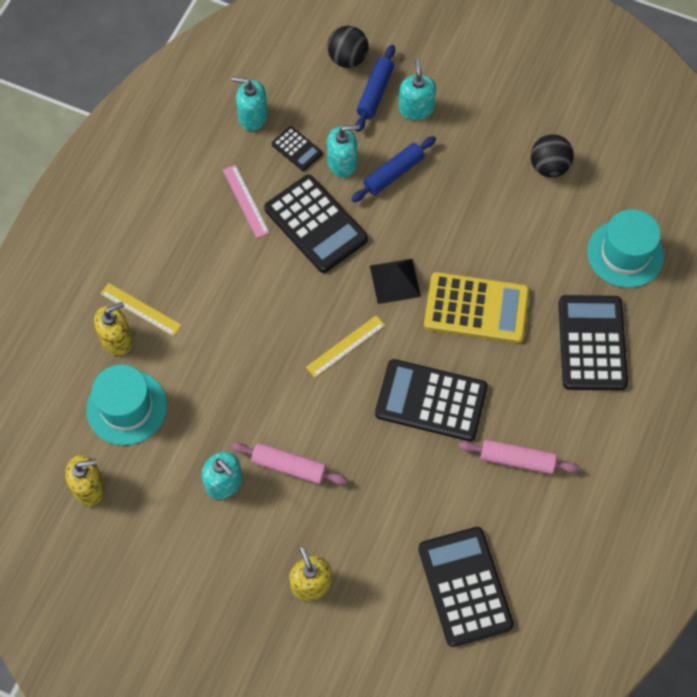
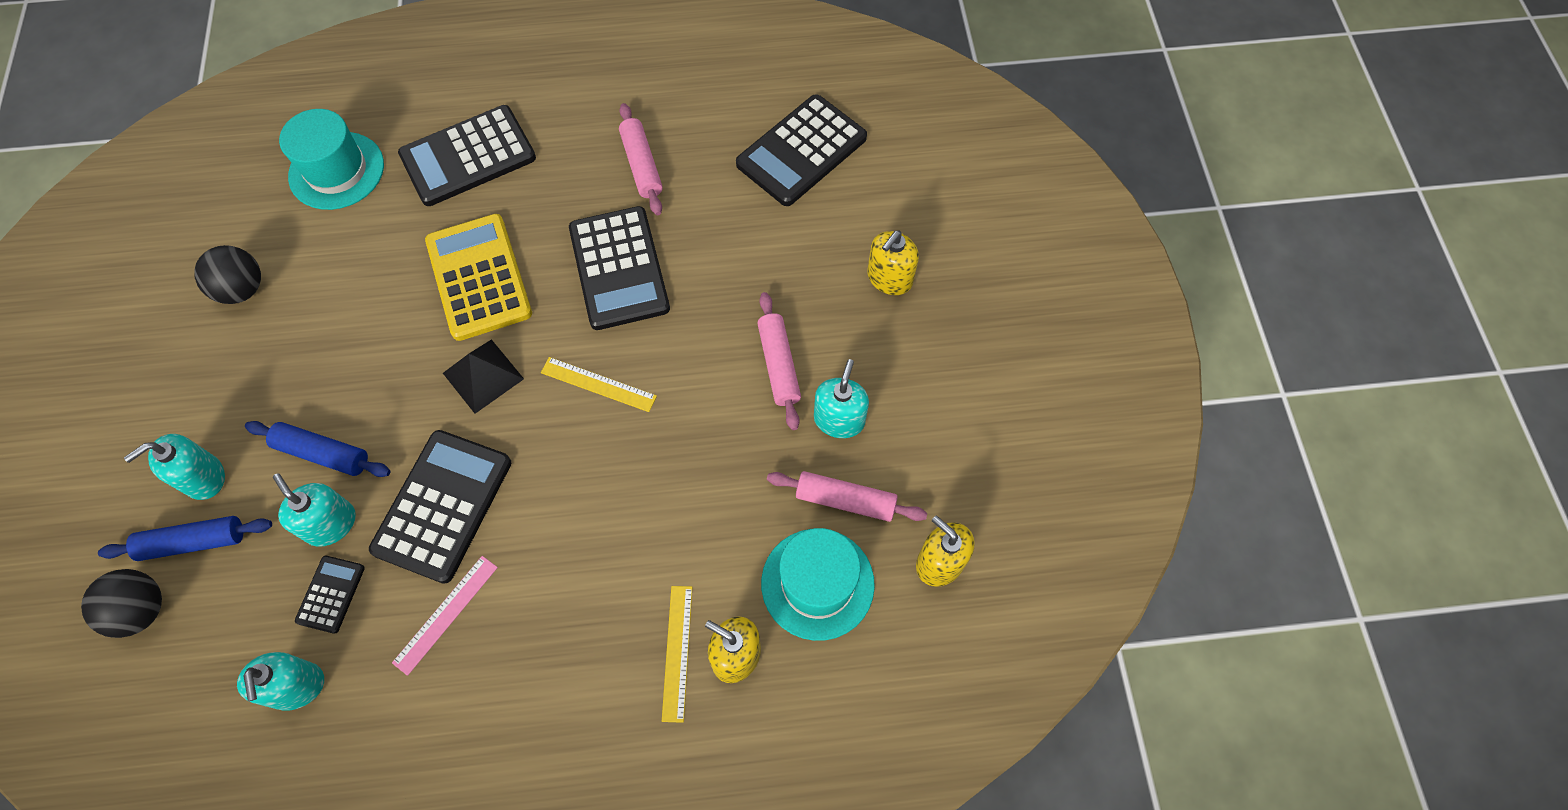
camera: 120 degrees left, 0 degrees up
(166, 454) = (845, 501): none -> pink rolling pin

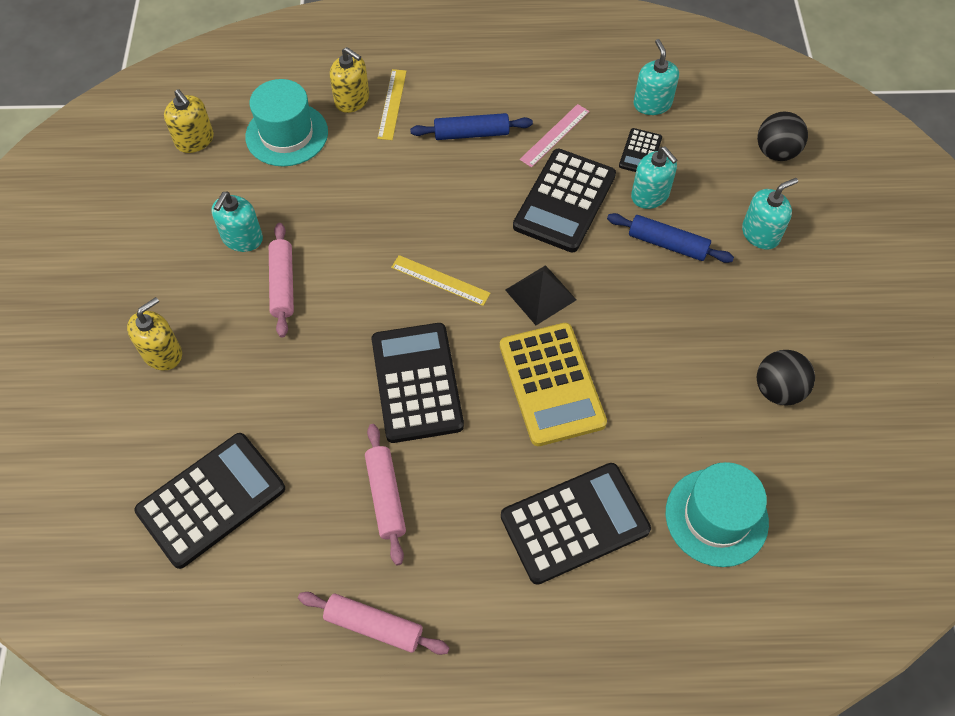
camera: 175 degrees left, 5 degrees down
(193, 542) = (753, 191): blue rolling pin -> blue rolling pin (471, 134)
(845, 501) = (253, 182): pink rolling pin -> pink rolling pin (374, 625)

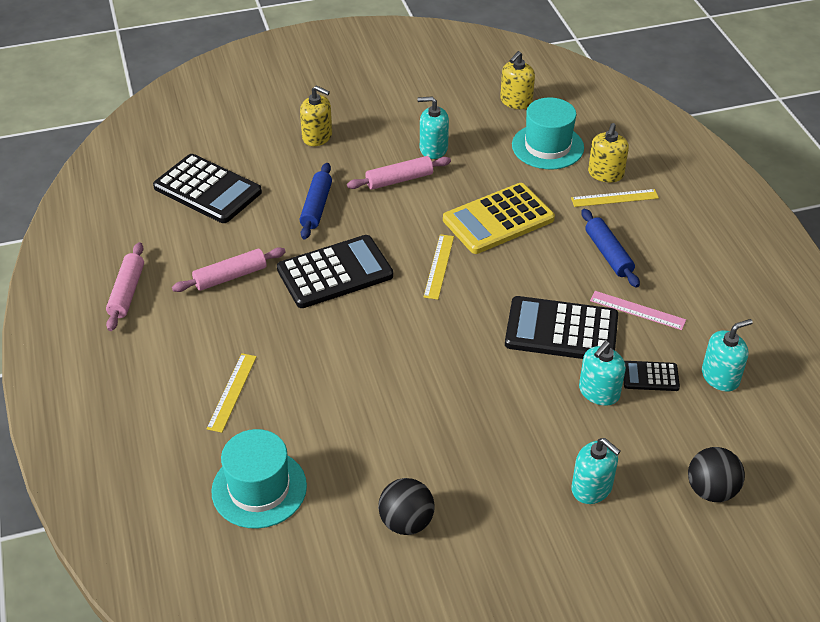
camera: 75 degrees right, 15 degrees down
(540, 294) = (449, 332): black pyramid -> none
(551, 384) = (359, 355): yellow calculator -> yellow calculator (498, 219)
(575, 523) = (232, 392): black calculator -> yellow ruler
(667, 244) = (545, 414): blue rolling pin -> blue rolling pin (316, 207)

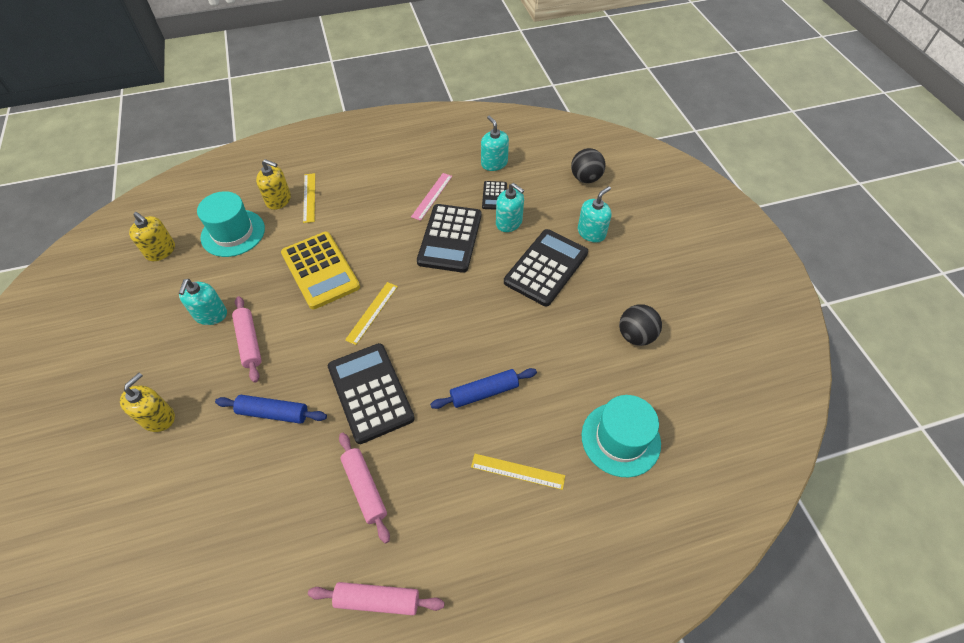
camera: 90 degrees left, 10 degrees up
(207, 190) = (219, 529): black calculator -> black calculator (546, 268)
(439, 266) = (372, 312): yellow ruler -> yellow ruler turned 75 degrees counterclockwise
(608, 254) = (372, 206): blue rolling pin -> blue rolling pin (484, 392)

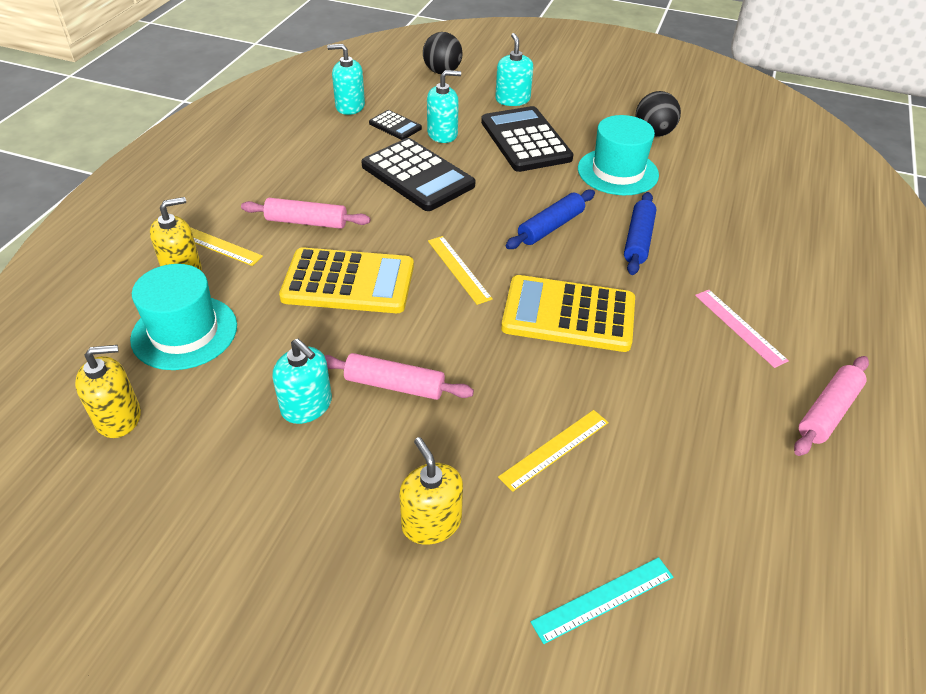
camera: 55 degrees left, 10 degrees down
(143, 529) = (603, 599): none -> turquoise ruler
(273, 413) = (526, 403): blue rolling pin -> blue rolling pin (550, 227)
(364, 488) = (689, 368): pink rolling pin -> pink rolling pin (306, 222)
(370, 392) = (568, 314): black calculator -> yellow calculator
(432, 196) = (341, 161): pink ruler -> pink ruler (739, 327)
(517, 471) = (744, 259): yellow ruler -> yellow ruler (554, 449)
(620, 439) = (753, 190): turquoise hat -> turquoise hat (617, 172)

